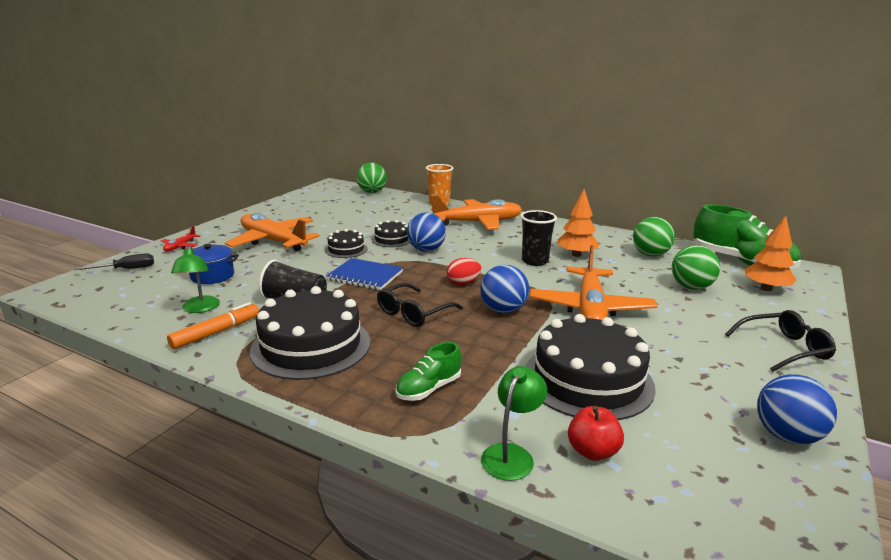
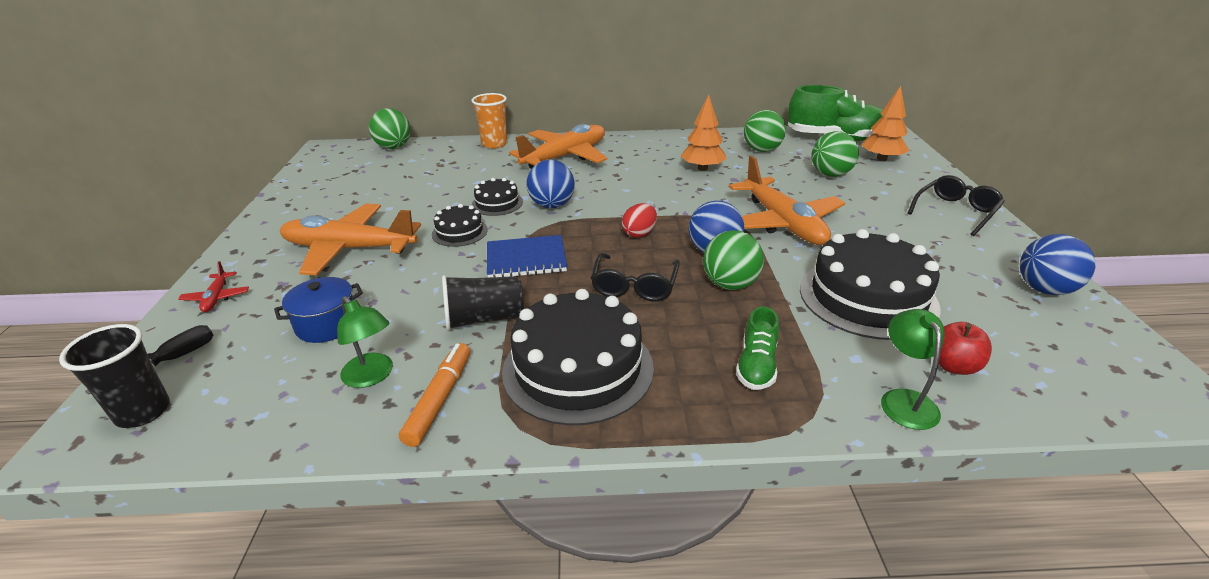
camera: 30 degrees left, 10 degrees up
(484, 334) = (730, 284): none -> green ball
(535, 261) = (674, 186): black cup -> black cup (143, 412)

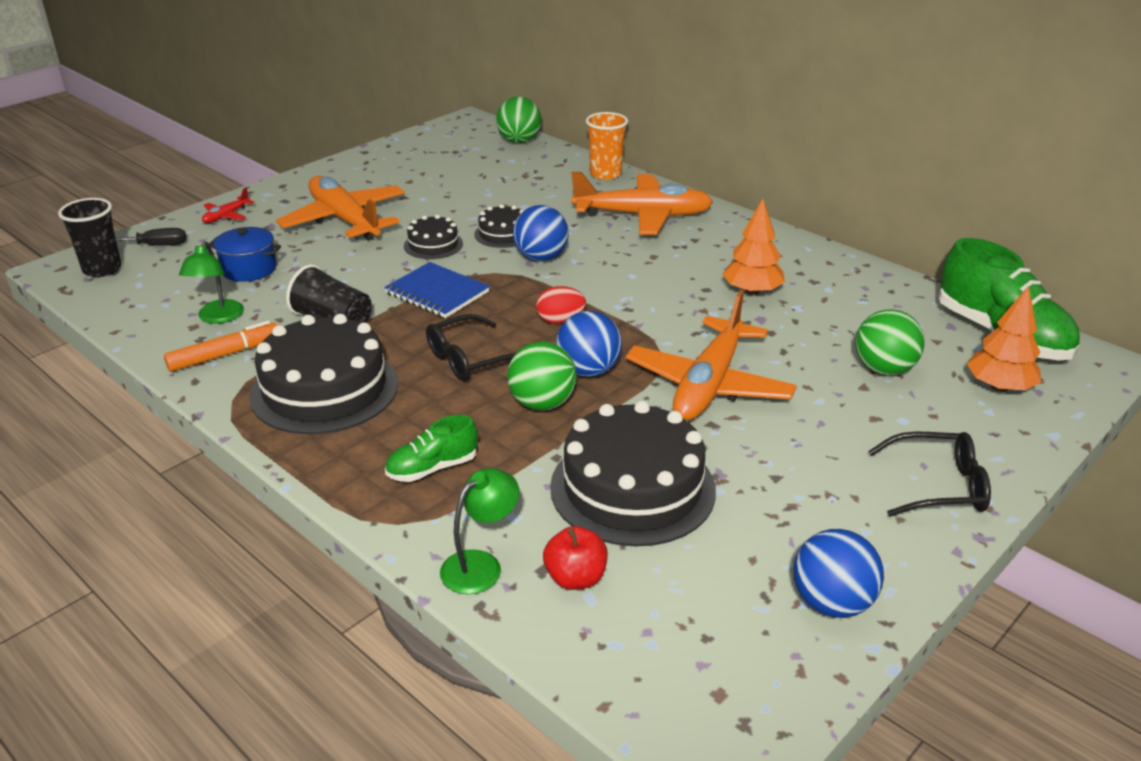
camera: 45 degrees right, 0 degrees up
(762, 150) = (866, 304): green ball -> none

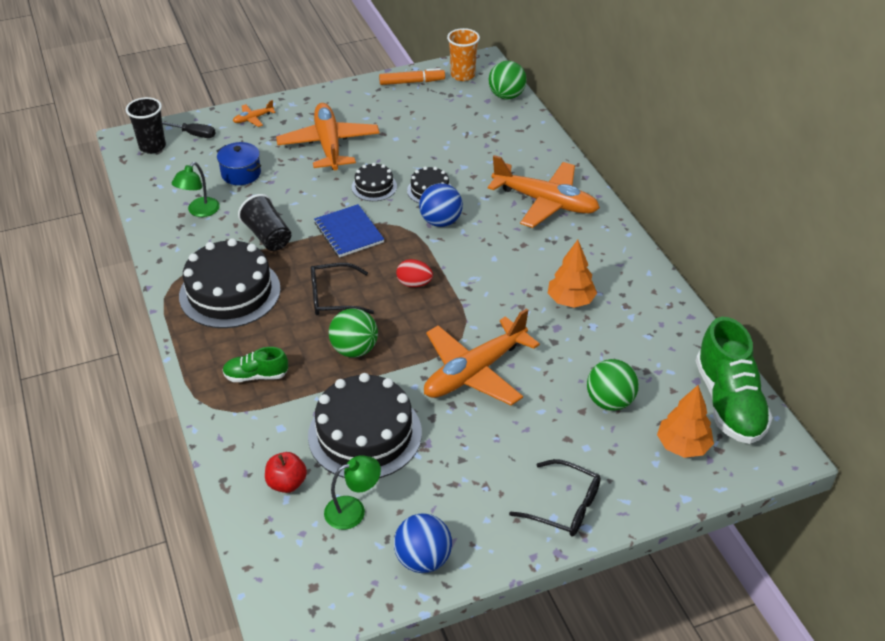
camera: 25 degrees right, 10 degrees up
(225, 354) = (187, 244): orange marker -> orange marker (412, 82)
(226, 216) = (253, 119): red plane -> orange plane
(481, 565) = (240, 453): green lamp -> green lamp (353, 510)
(588, 371) = (402, 333): blue ball -> none
(605, 174) = (548, 150): orange cup -> orange cup (462, 75)

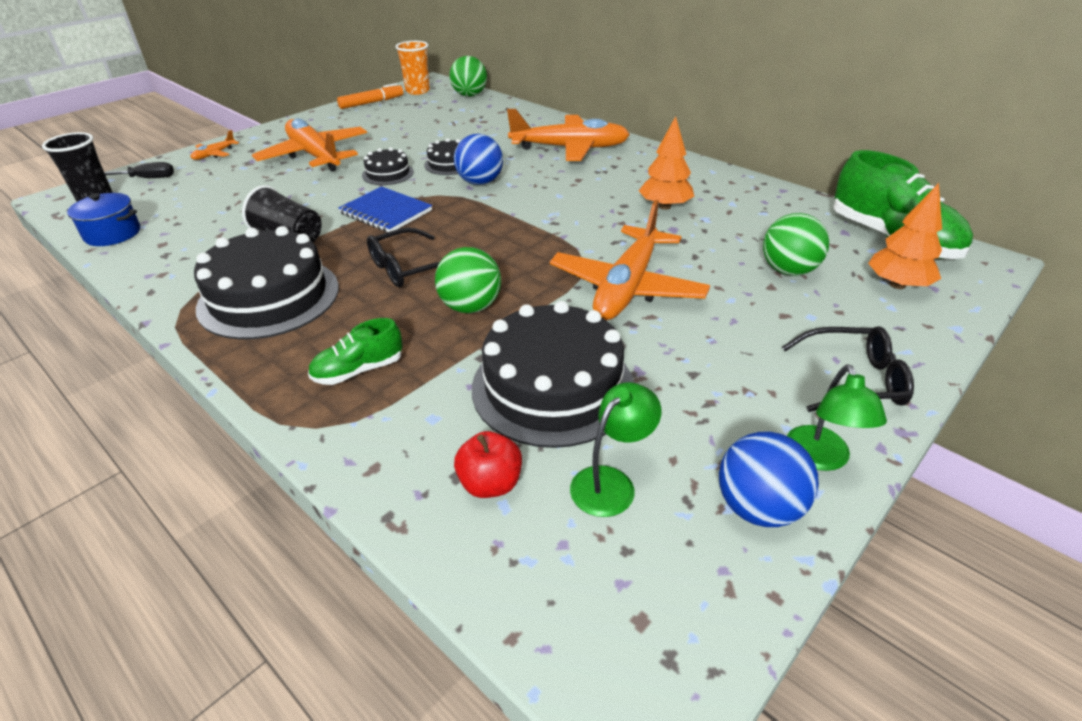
camera: 25 degrees left, 5 degrees down
(199, 211) = (186, 236): green lamp -> green lamp (820, 458)
(241, 173) = (223, 195): blue pot -> blue pot (113, 234)
(414, 283) = (493, 233): red egg -> none

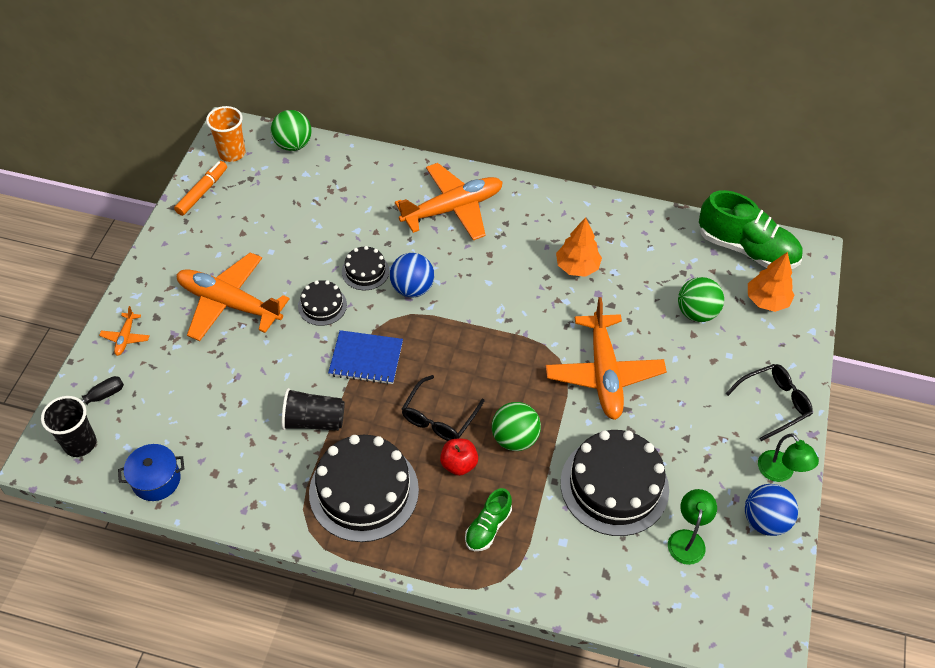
camera: 30 degrees left, 15 degrees up
(490, 484) = (627, 570): red apple -> red apple (459, 464)

